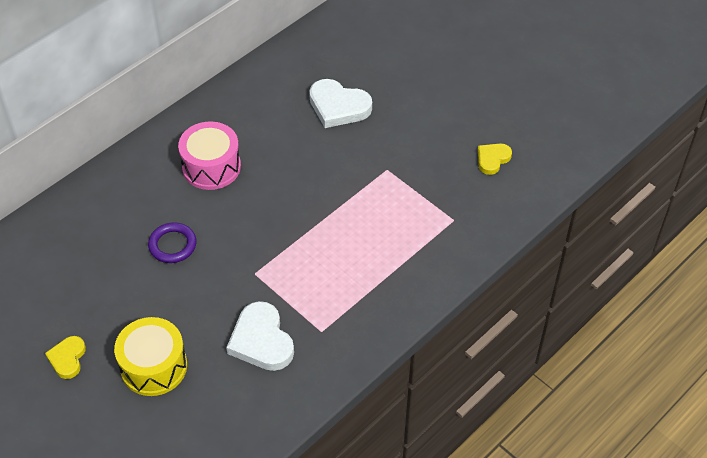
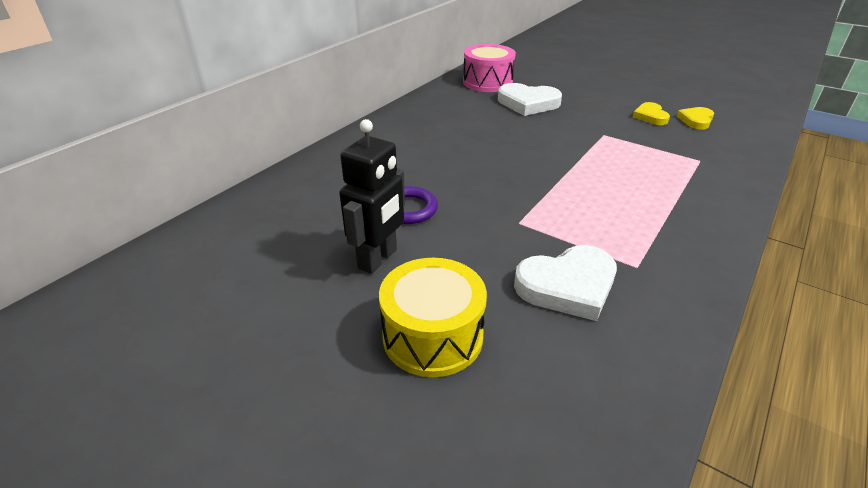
camera: 10 degrees left, 15 degrees down
(67, 358) = (298, 343): yellow heart -> yellow heart (650, 116)
(135, 295) = (378, 259): none -> black robot
(211, 167) = (425, 148): pink drum -> pink drum (487, 82)
(261, 340) = (567, 286): white heart -> white heart turned 75 degrees counterclockwise

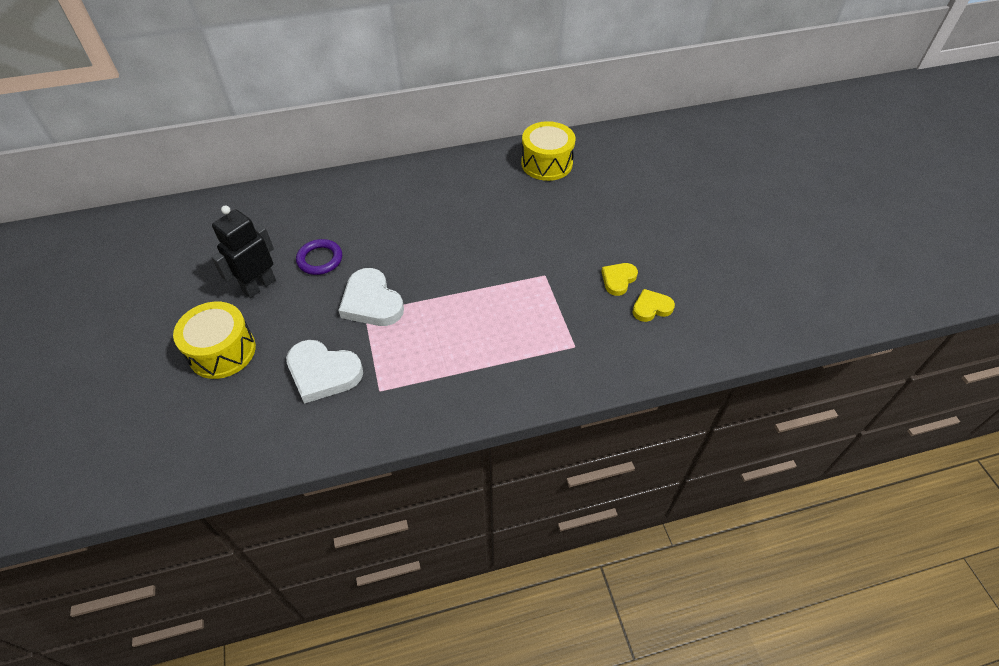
camera: 40 degrees right, 15 degrees up
(378, 259) = (259, 286): black robot -> black robot turned 150 degrees clockwise
(487, 82) = (546, 163): pink drum -> yellow drum
(528, 103) = (541, 206): white heart -> white heart (371, 302)

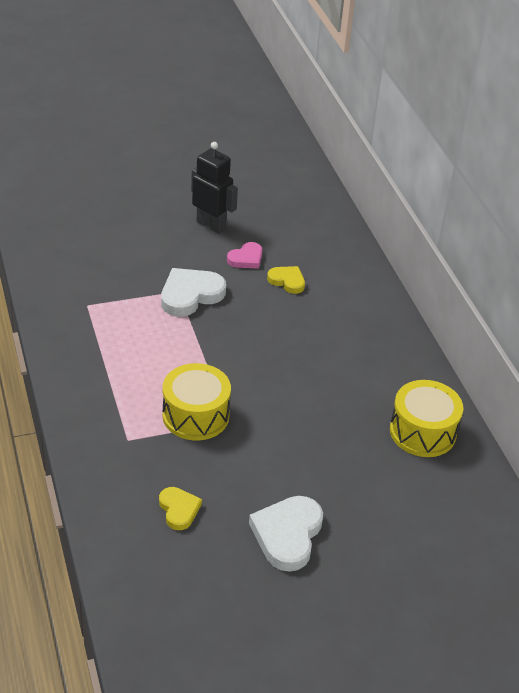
camera: 85 degrees right, 10 degrees down
(222, 351) = (137, 214): yellow drum -> yellow drum (195, 415)
(320, 259) = (246, 258): purple ring -> pink heart
(323, 373) = (109, 271): white heart -> white heart (287, 535)
(618, 280) = (222, 484): yellow heart -> yellow heart (287, 281)

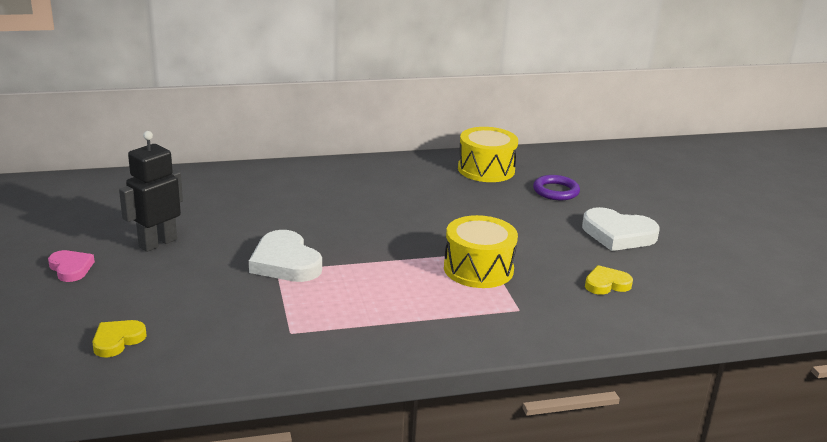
camera: 85 degrees left, 15 degrees down
(246, 258) = (228, 227): pink heart -> pink heart (71, 268)
(287, 281) = (274, 208): yellow heart -> yellow heart (117, 340)
(383, 490) = (556, 191): none -> purple ring

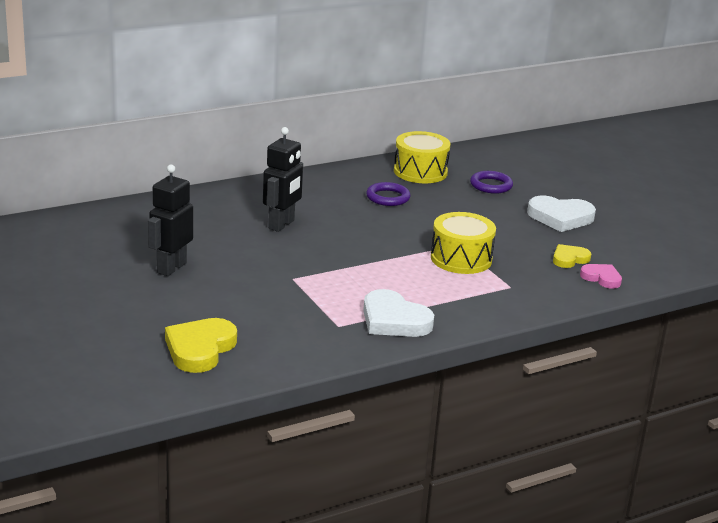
camera: 15 degrees left, 0 degrees up
(71, 268) = (111, 297): pink heart -> pink heart (601, 278)
(117, 340) = (200, 349): yellow heart -> yellow heart, size x1.70
(285, 262) = (296, 271): white heart -> white heart (394, 320)
(304, 210) = (282, 225): none -> black robot
(435, 193) = (388, 197): none -> purple ring

